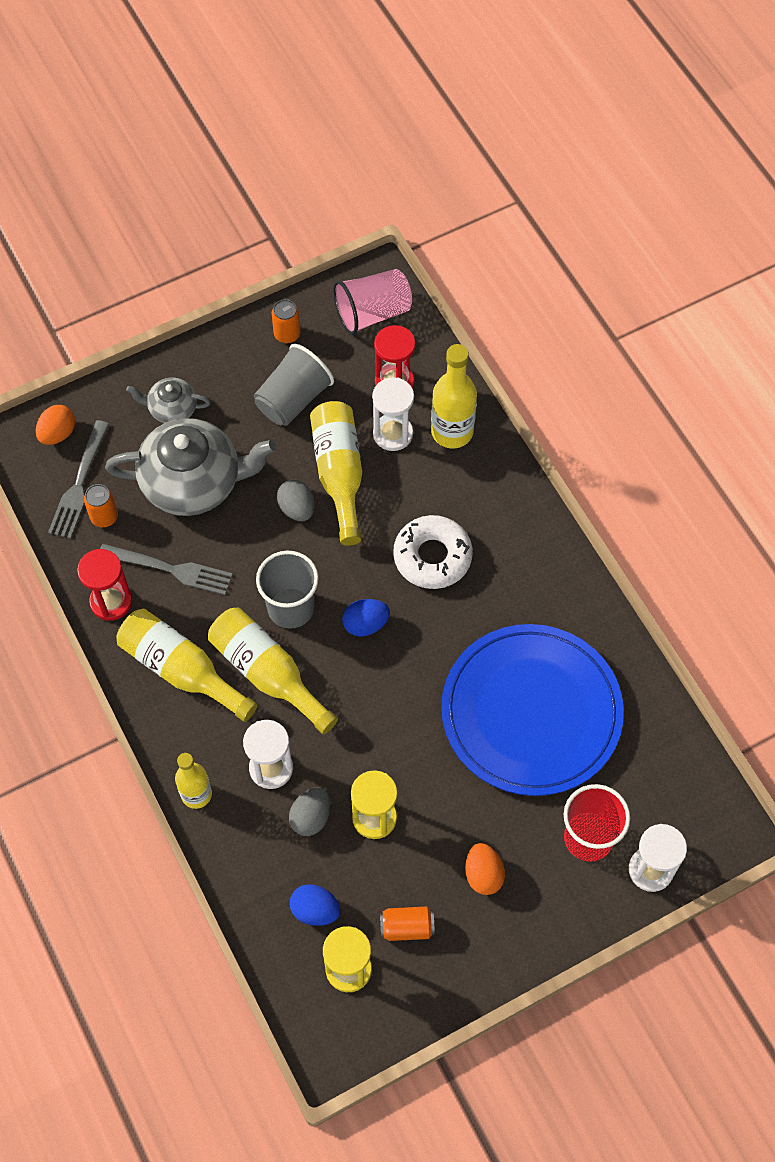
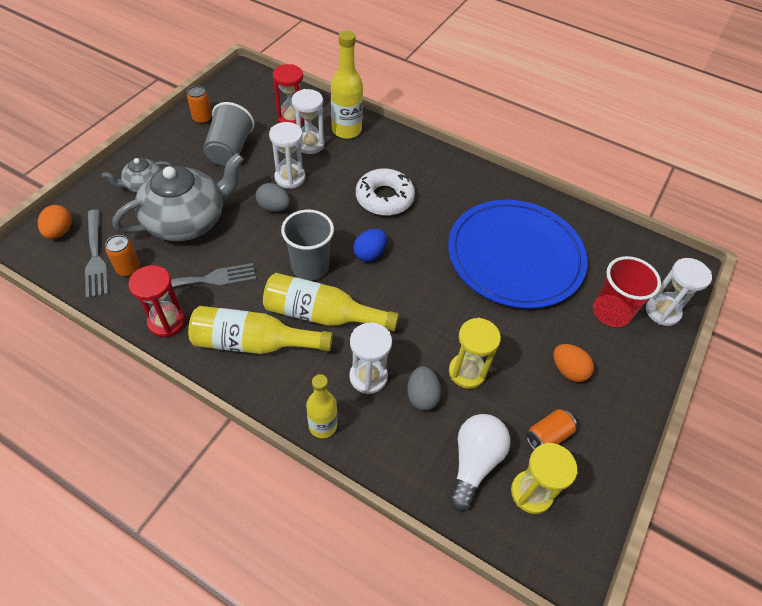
camera: 35 degrees left, 10 degrees down
(315, 910) = (474, 462): blue egg -> white light bulb
(339, 474) = (290, 178): yellow bottle -> white hourglass
(372, 313) = (252, 91): pink cup -> none

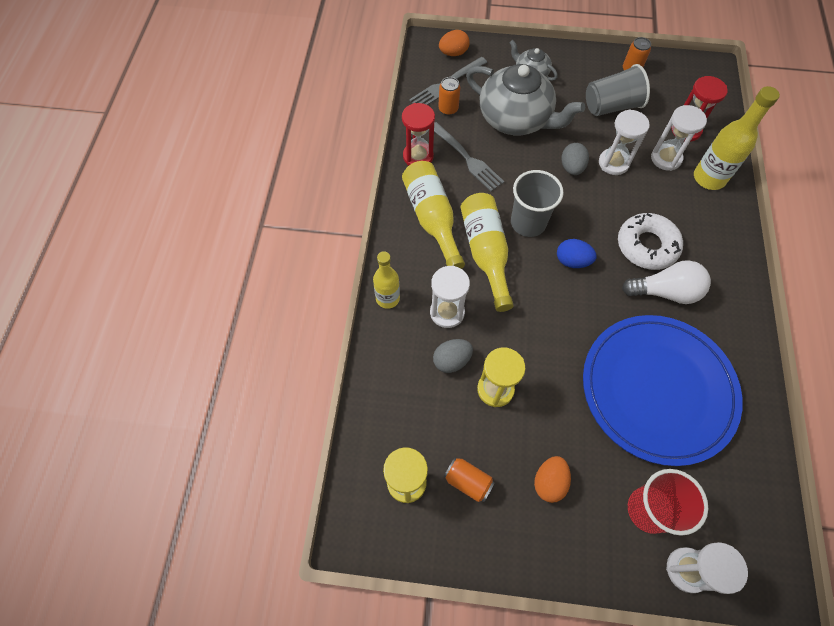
camera: 70 degrees right, 10 degrees up
(474, 462) = (412, 425): white light bulb -> white light bulb (665, 292)

